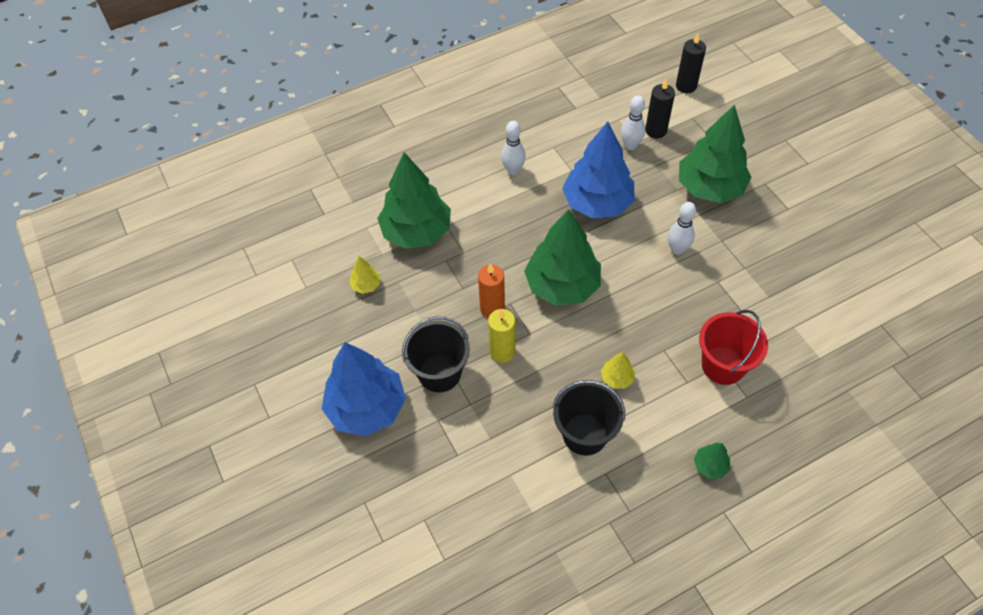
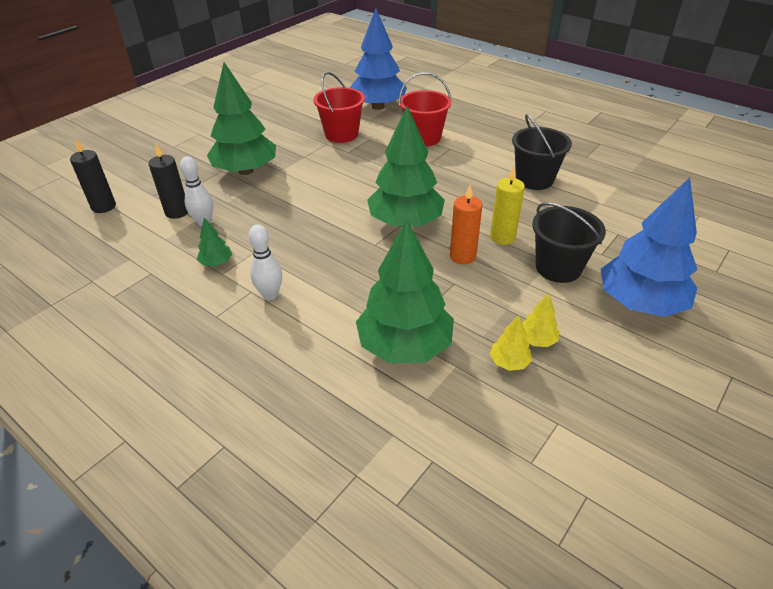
camera: 115 degrees left, 15 degrees down
(597, 203) = (293, 225): blue tree -> blue tree (378, 106)
(617, 378) = (474, 176): yellow tree -> yellow tree (537, 340)
(677, 249) = (326, 174): white bowling pin -> none
(710, 466) = (505, 130): green tree -> green tree (216, 262)
(761, 287) = (341, 134): none -> red bucket

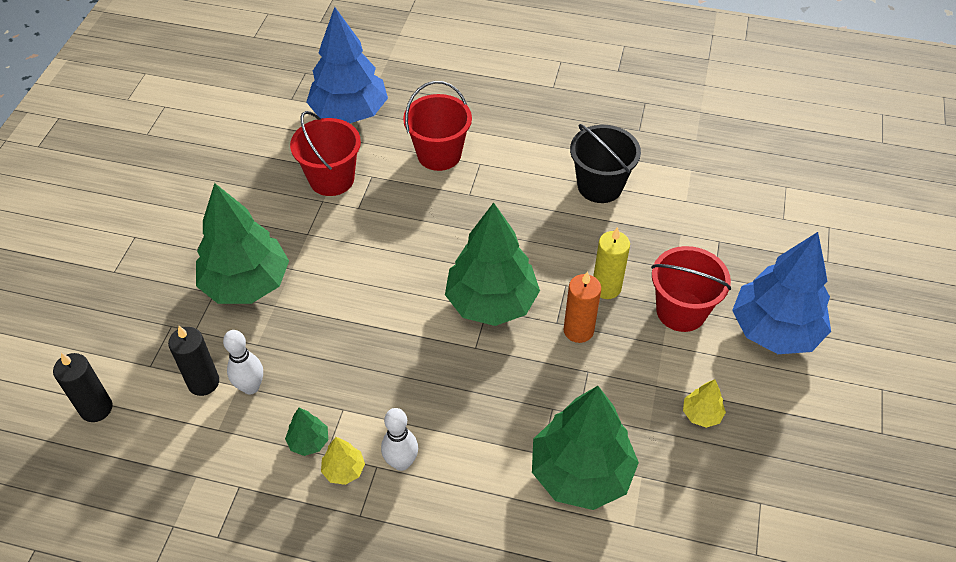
camera: 25 degrees left, 10 degrees up
(509, 362) = (688, 452): yellow tree -> yellow tree (344, 470)
(558, 267) = (681, 311): black bucket -> red bucket

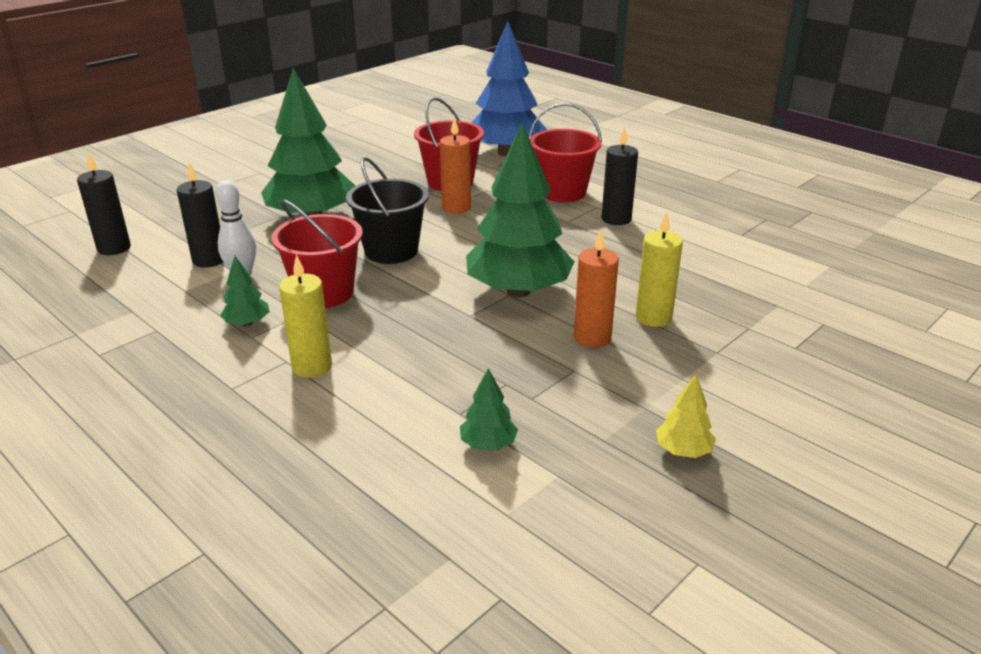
camera: 30 degrees right, 20 degrees down
(344, 470) = (254, 352): yellow tree -> none
(364, 215) = (456, 208): none -> orange candle
(401, 462) = (312, 366): white bowling pin -> yellow candle
(506, 175) = (616, 219): none -> black candle
(581, 473) = (488, 444): green tree -> green tree, size x0.42
(600, 186) = (710, 250): black bucket -> black bucket (391, 251)
(681, 311) = (729, 360): red bucket -> red bucket (324, 293)
(775, 330) = (845, 414): blue tree -> none

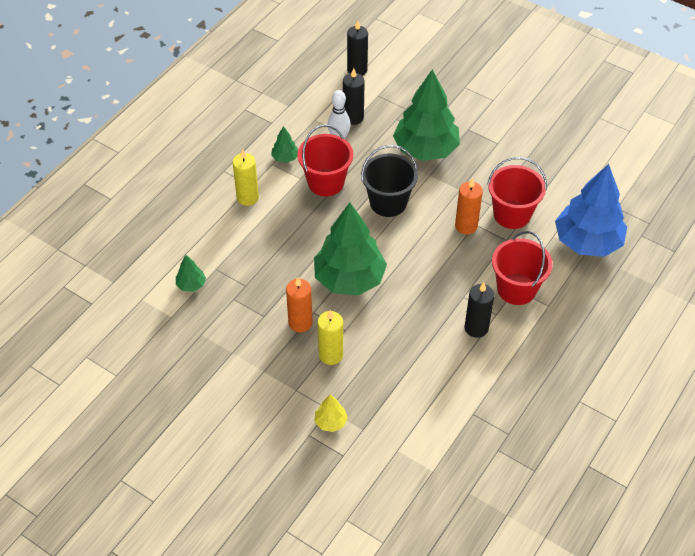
camera: 80 degrees right, 20 degrees up
(683, 451) = (195, 370): yellow tree -> yellow tree (330, 422)

